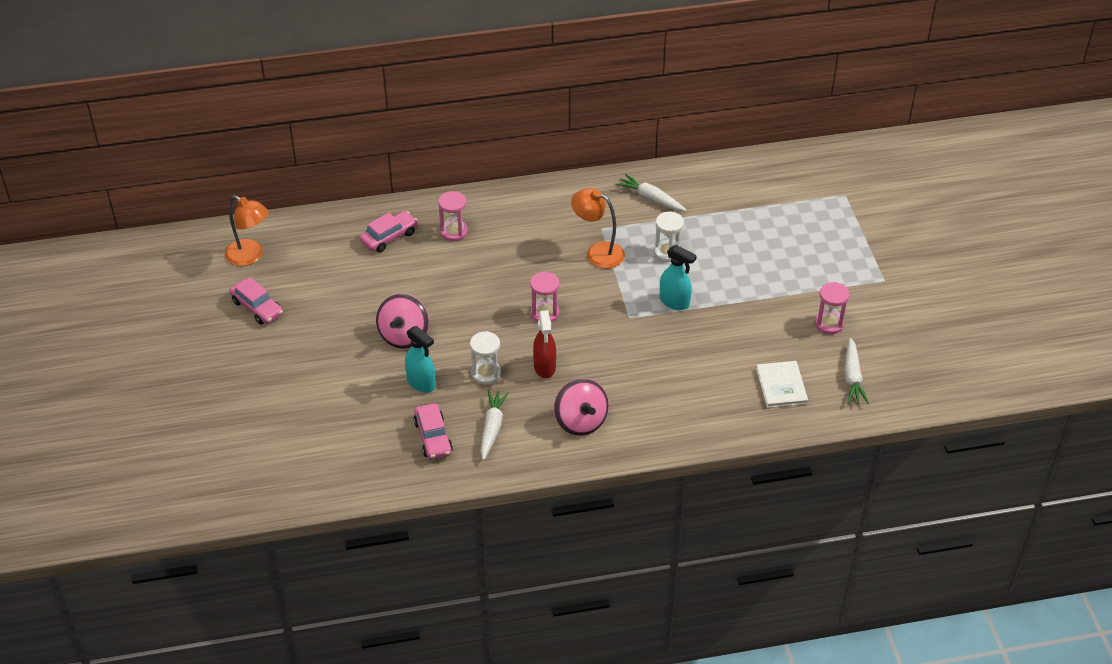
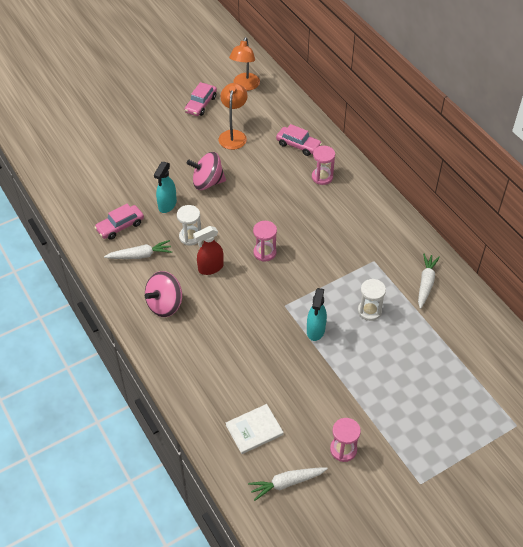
camera: 70 degrees right, 5 degrees up
(598, 252) = (345, 266): orange lamp -> orange lamp (233, 135)

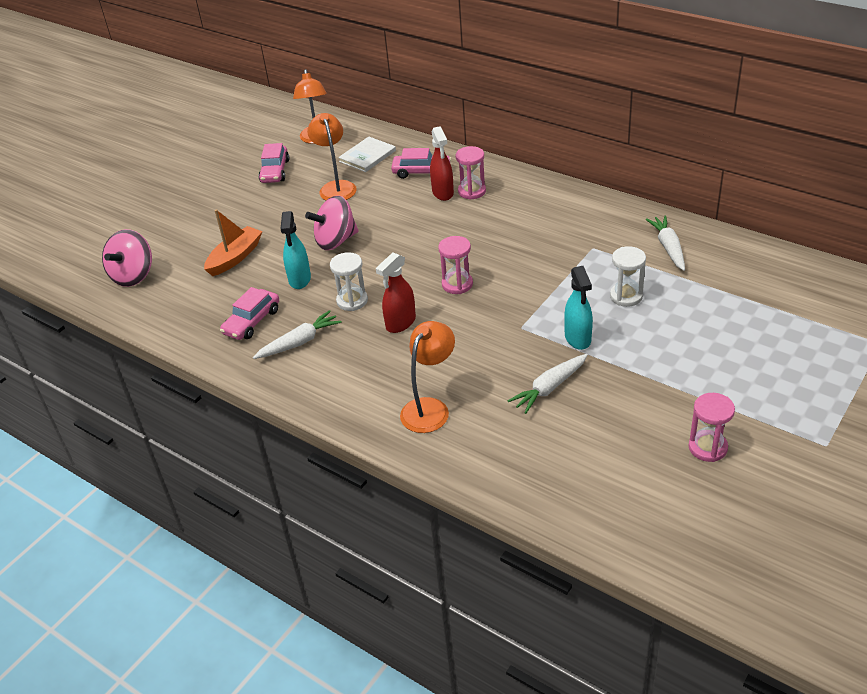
camera: 20 degrees left, 10 degrees down
(136, 169) = (235, 257): none -> orange boat
(165, 304) = (368, 382): pink spinning top -> pink spinning top (133, 275)
(191, 341) = (430, 408): none -> orange lamp
(254, 430) = (582, 471): white book -> white book (367, 156)
(287, 483) = (667, 513): white carrot -> white carrot (550, 388)
(301, 170) = (443, 193): none -> red spray bottle

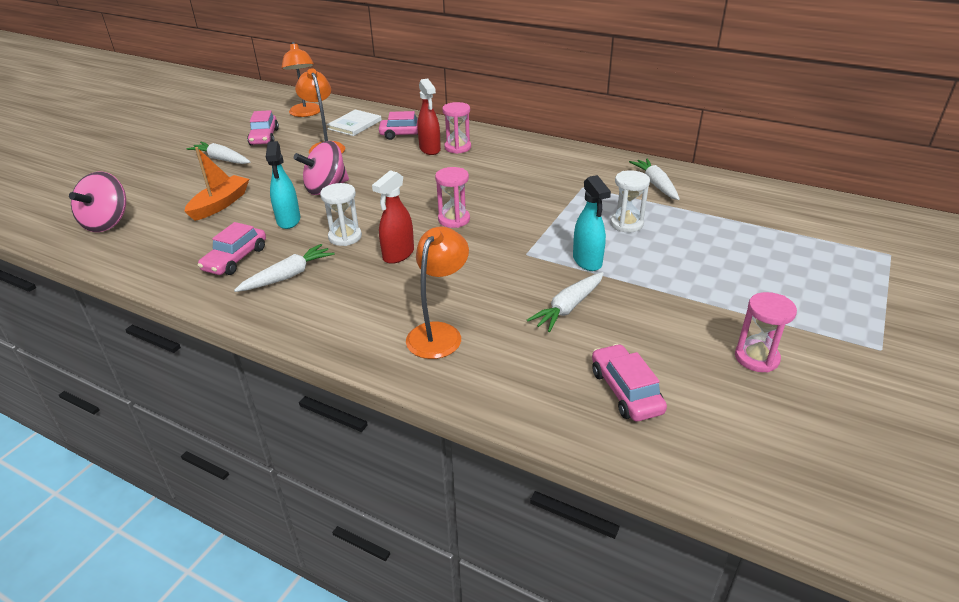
camera: 10 degrees left, 5 degrees down
(234, 200) = (222, 159): none -> white carrot
(582, 472) = (626, 391): none -> pink car

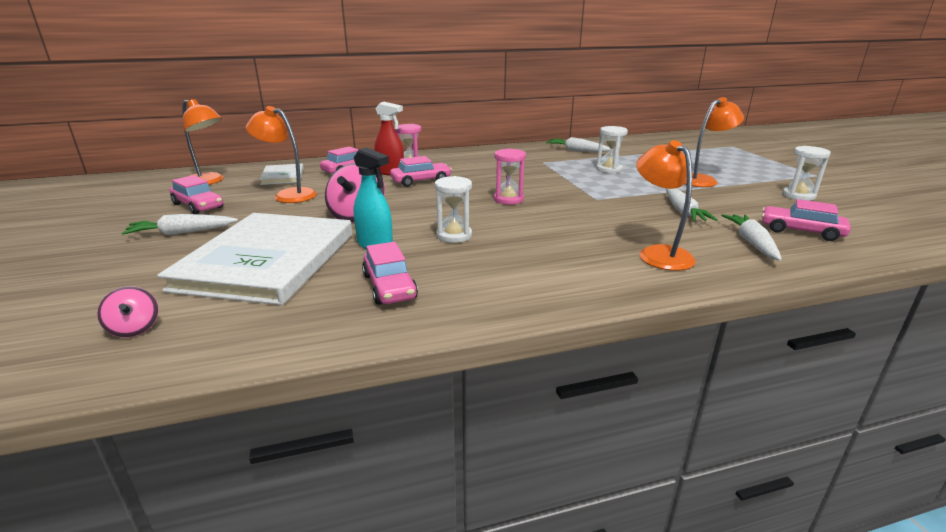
camera: 45 degrees left, 10 degrees down
(107, 223) = (134, 328): pink spinning top -> pink spinning top, size x0.54
(220, 204) = (267, 260): orange boat -> white book
(288, 276) = (470, 275): white carrot -> white carrot (751, 243)
(398, 254) = (521, 229): red spray bottle -> none
(433, 169) = (421, 181): none -> pink car
(587, 261) = (635, 190): turquoise spray bottle -> none
(696, 283) = (703, 180): none -> orange lamp
(756, 358) = (798, 196): pink hourglass -> white hourglass

